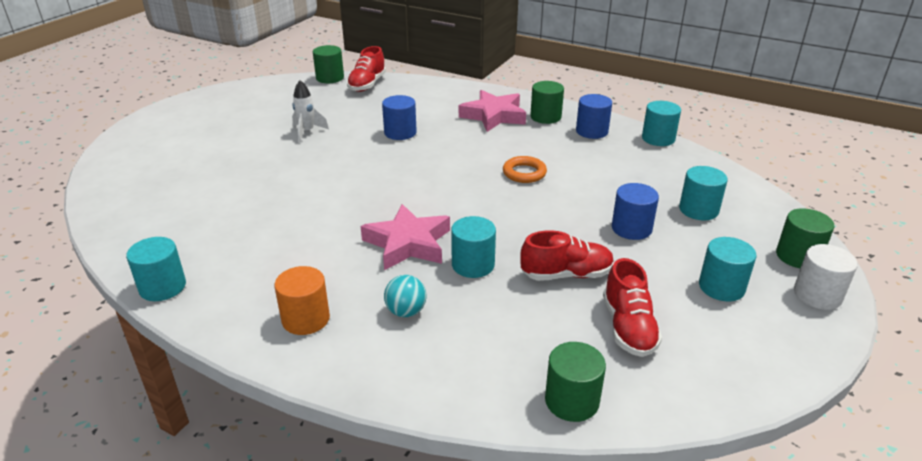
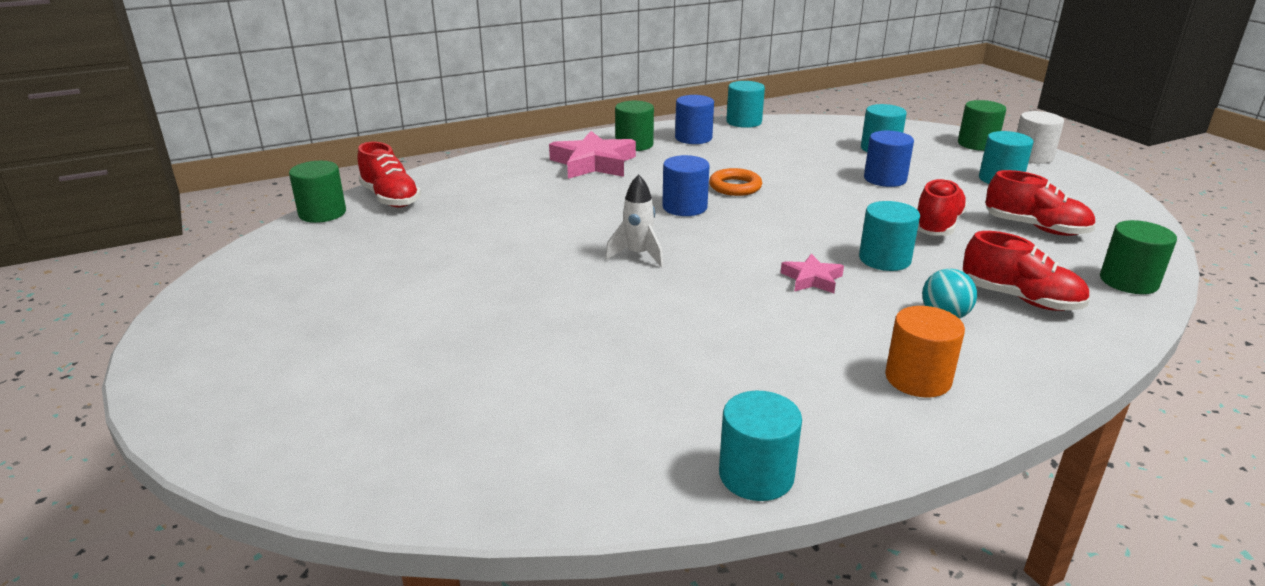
camera: 55 degrees left, 5 degrees down
(307, 132) = (457, 267): white rocket -> white rocket (638, 255)
(400, 133) = (554, 215): blue cylinder -> blue cylinder (684, 207)
(408, 243) = (812, 279): pink star -> pink star, size x0.53
(471, 343) = (1020, 299): none -> red shoe

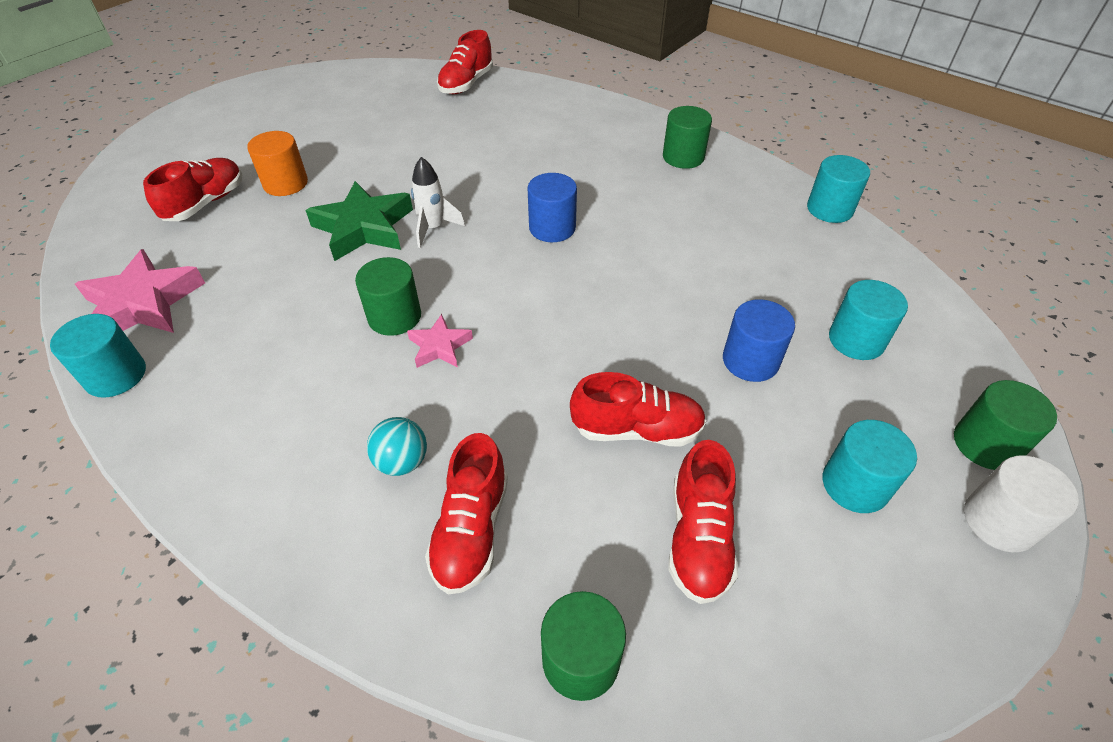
camera: 65 degrees right, 20 degrees up
(322, 213) = (423, 69): green cylinder -> green cylinder (394, 317)
(445, 385) = (206, 203): none -> red shoe
(593, 163) = (614, 149): pink star -> pink star (143, 304)
(603, 289) = (364, 227): none -> green star
(693, 138) = (739, 187): blue cylinder -> none
(735, 187) = (628, 247): orange ring -> none
(884, 259) = (514, 394): turquoise cylinder -> none
(918, 379) = (271, 454): orange cylinder -> orange cylinder (285, 183)

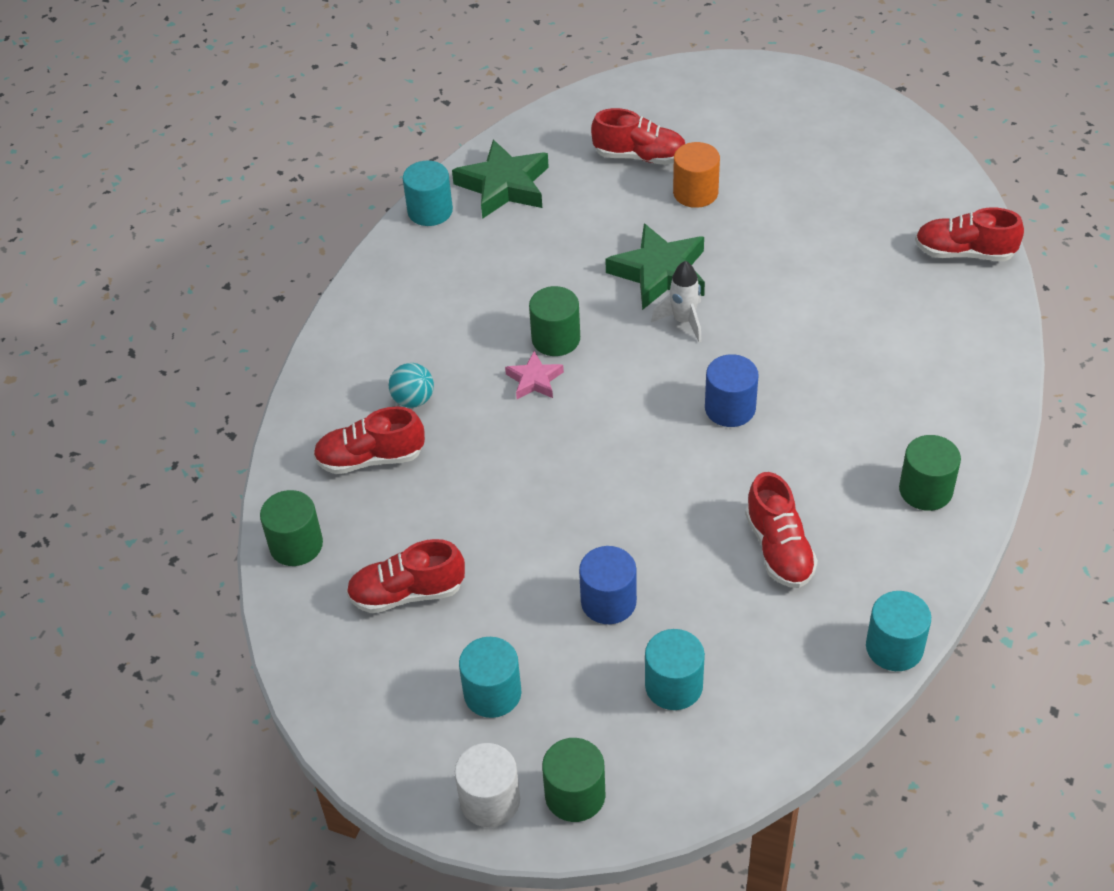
camera: 75 degrees right, 0 degrees up
(143, 304) = (504, 186): pink star -> green star
(636, 429) = (496, 534): red shoe -> red shoe (779, 549)

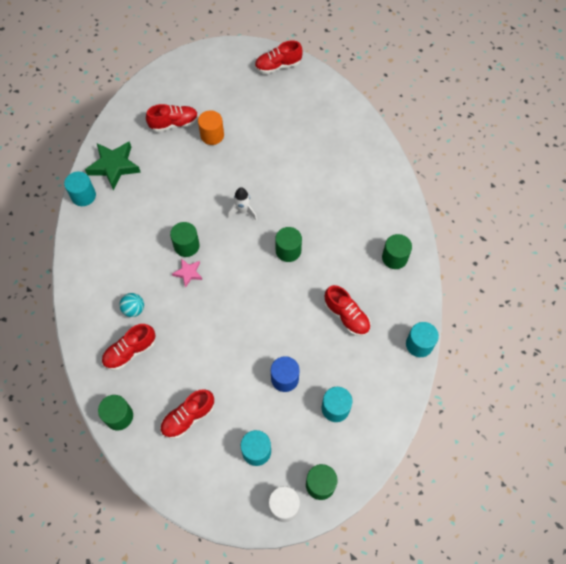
camera: 30 degrees left, 15 degrees up
(660, 273) = (218, 188): green star -> none
(730, 408) = (288, 250): blue cylinder -> green cylinder
(964, 253) = (352, 123): red shoe -> red shoe (278, 66)

